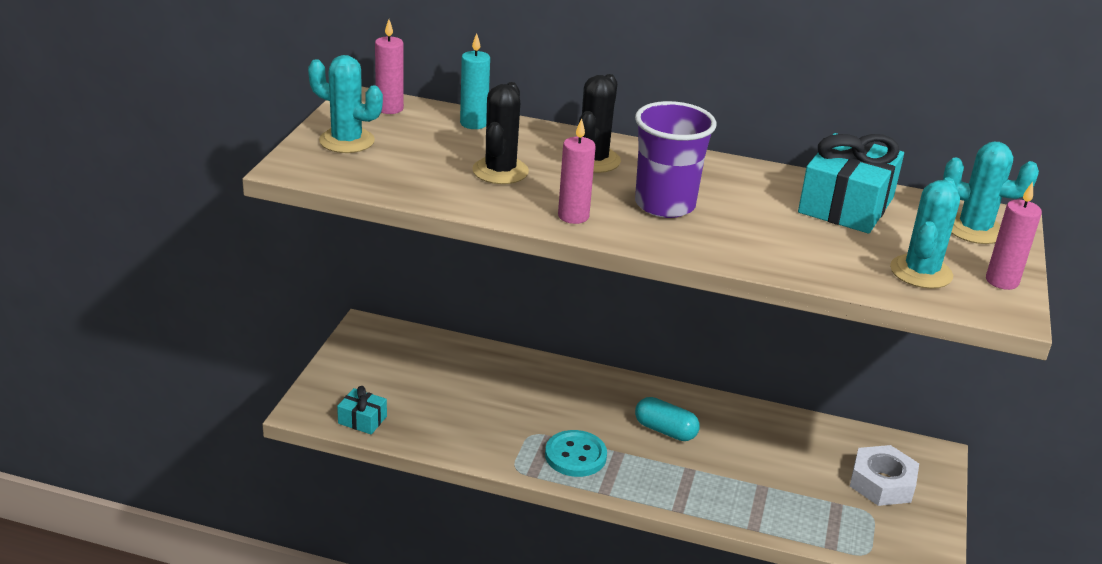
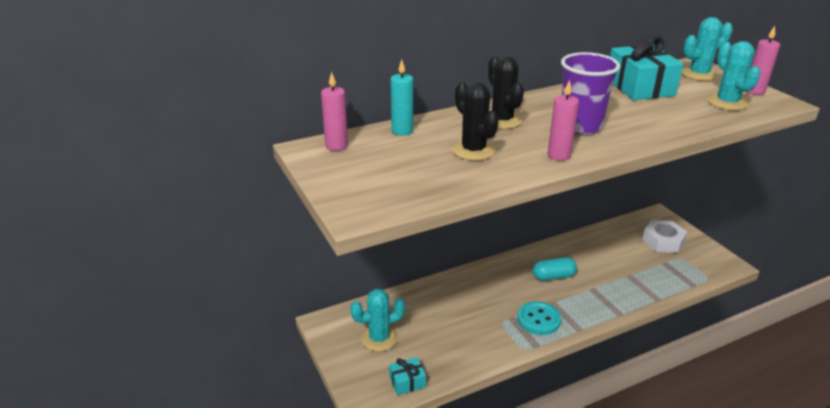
camera: 40 degrees left, 0 degrees up
(347, 141) = (353, 179): turquoise cactus -> turquoise cactus (379, 338)

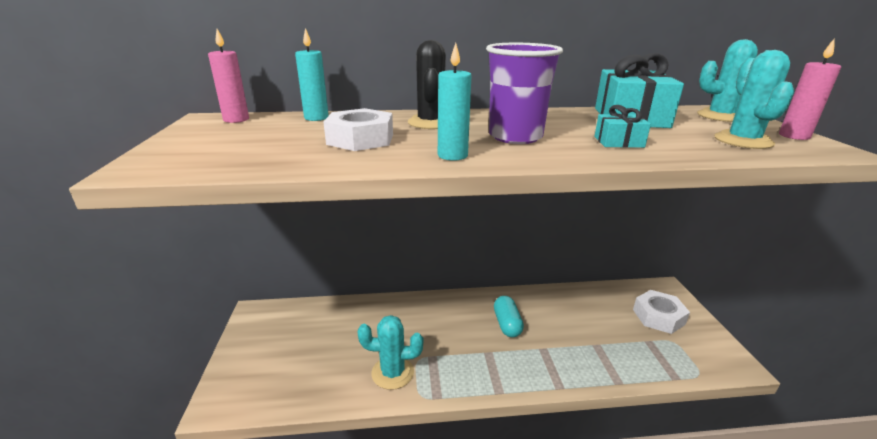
camera: 20 degrees right, 5 degrees down
(379, 338) = (287, 341): turquoise cactus -> turquoise cactus (392, 373)
(407, 382) = (273, 395): turquoise gift -> turquoise gift (618, 142)
(473, 150) = (360, 139): black cactus -> white nut
(538, 319) = (460, 367): turquoise button -> none
(553, 276) = (507, 324): turquoise capsule -> turquoise capsule turned 75 degrees clockwise
(559, 155) = (452, 155): pink candle -> turquoise candle

